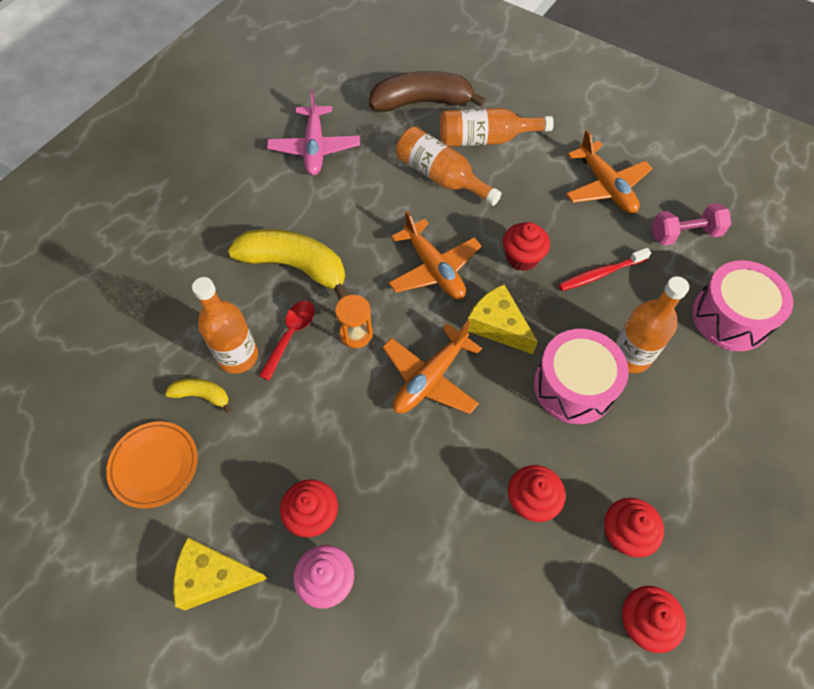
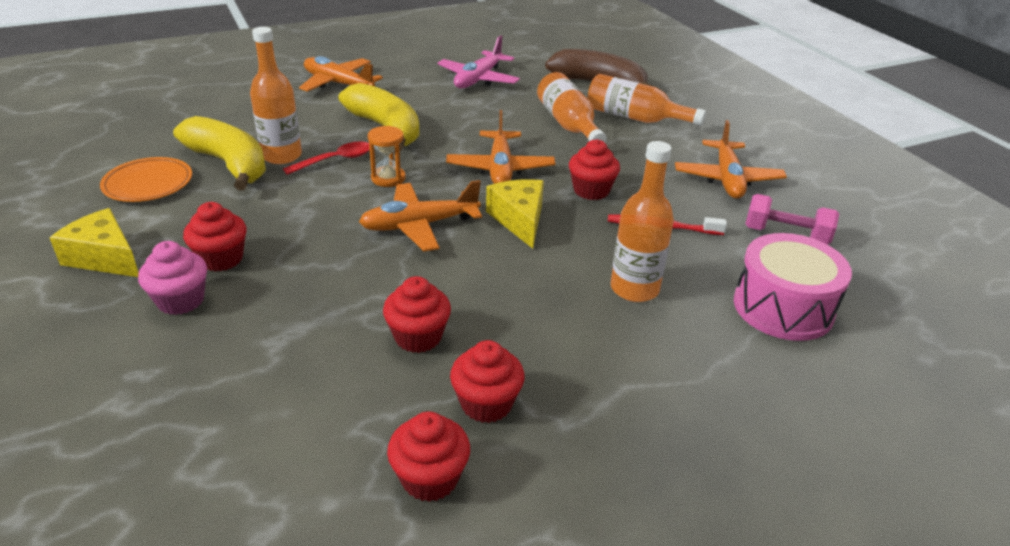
camera: 30 degrees right, 25 degrees down
(192, 222) = (338, 84): none -> orange plane
(202, 395) = (229, 164): yellow banana -> yellow banana, size x2.10
(574, 386) = (550, 284): pink drum -> none

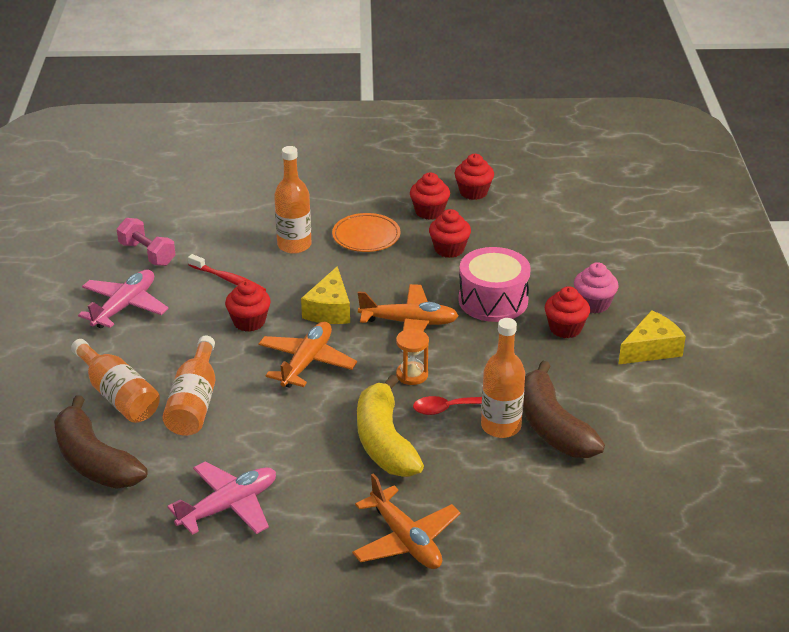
camera: 155 degrees left, 0 degrees up
(104, 257) = (651, 349): yellow cheese -> yellow cheese turned 90 degrees counterclockwise
(148, 184) = (627, 418): orange plate -> orange plate (366, 236)
(229, 164) = (552, 426): yellow banana -> brown banana
(727, 179) = (124, 306): orange plane -> pink plane
(783, 307) = (215, 215): pink drum -> pink drum (493, 300)

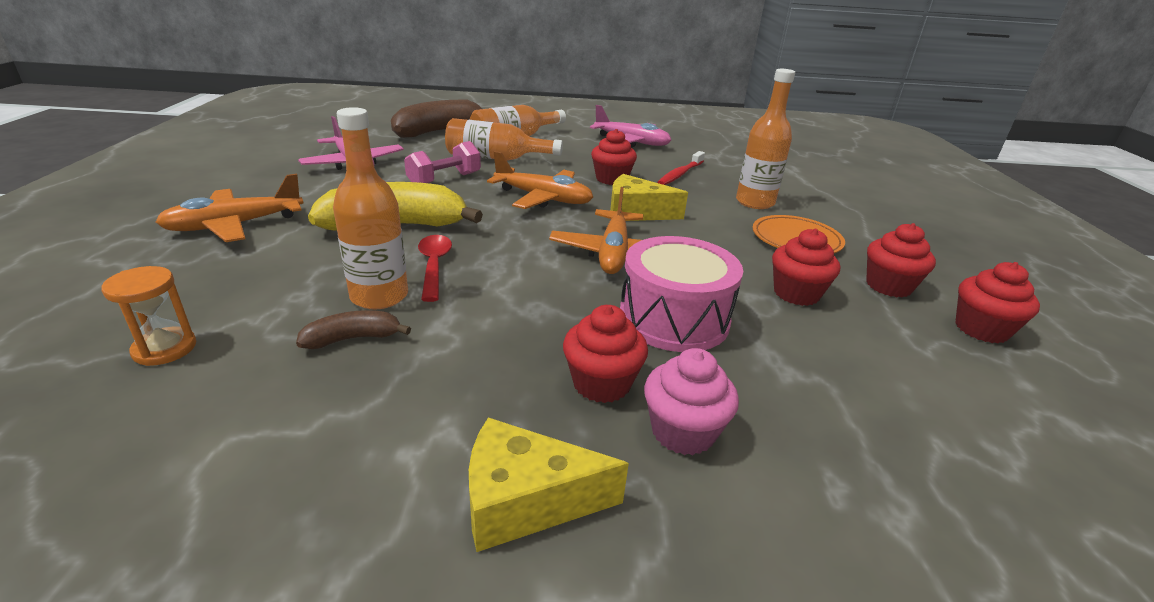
camera: 90 degrees right, 5 degrees down
(147, 254) = (711, 150): pink dumbbell -> pink dumbbell (444, 180)
(412, 375) = (508, 247): orange hourglass -> orange hourglass (165, 349)
(552, 426) = (353, 338): brown banana -> brown banana, size x0.48
(651, 349) = (525, 501): yellow cheese -> yellow cheese turned 120 degrees clockwise

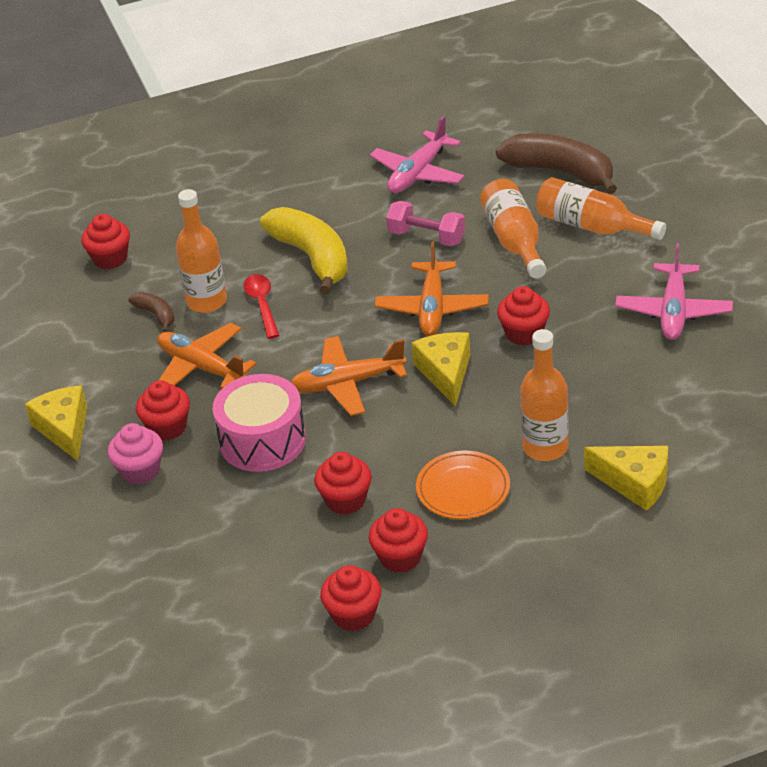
camera: 75 degrees right, 10 degrees up
(165, 349) = (110, 258): orange hourglass -> red cupcake
(235, 225) = (257, 191): orange plane -> orange plane (201, 367)
(434, 266) = (262, 305): red spoon -> red spoon turned 75 degrees counterclockwise
(680, 174) = (587, 376): red toothbrush -> none
(807, 188) = (635, 483): none -> yellow cheese

